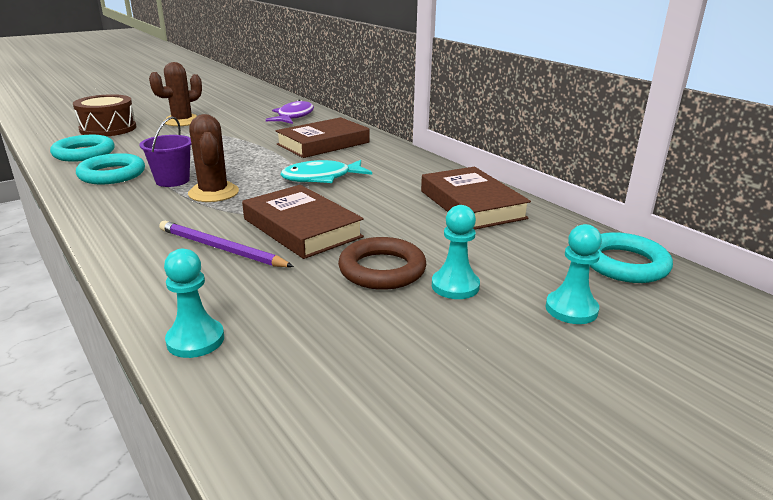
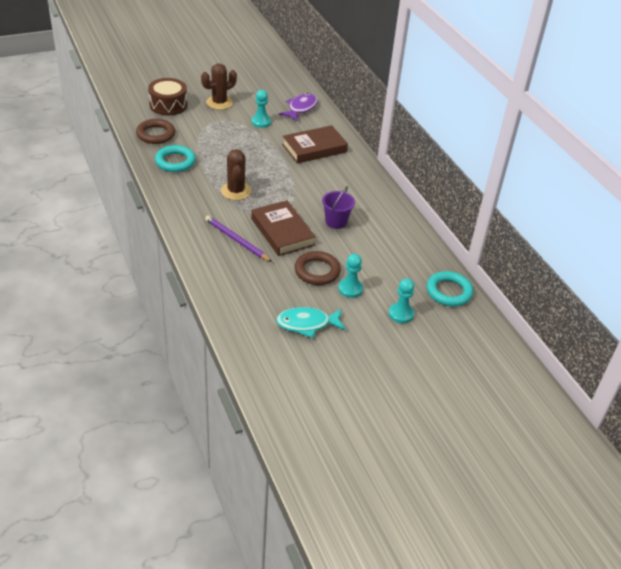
camera: 10 degrees right, 15 degrees up
(84, 153) = (156, 134): turquoise ring -> brown ring
(172, 180) = (212, 174): purple bucket -> purple bucket (336, 222)
(195, 340) = (221, 297): turquoise pawn -> turquoise pawn (261, 122)
(321, 178) = (304, 187): turquoise fish -> turquoise fish (307, 324)
(472, 204) = (388, 229): brown book -> none

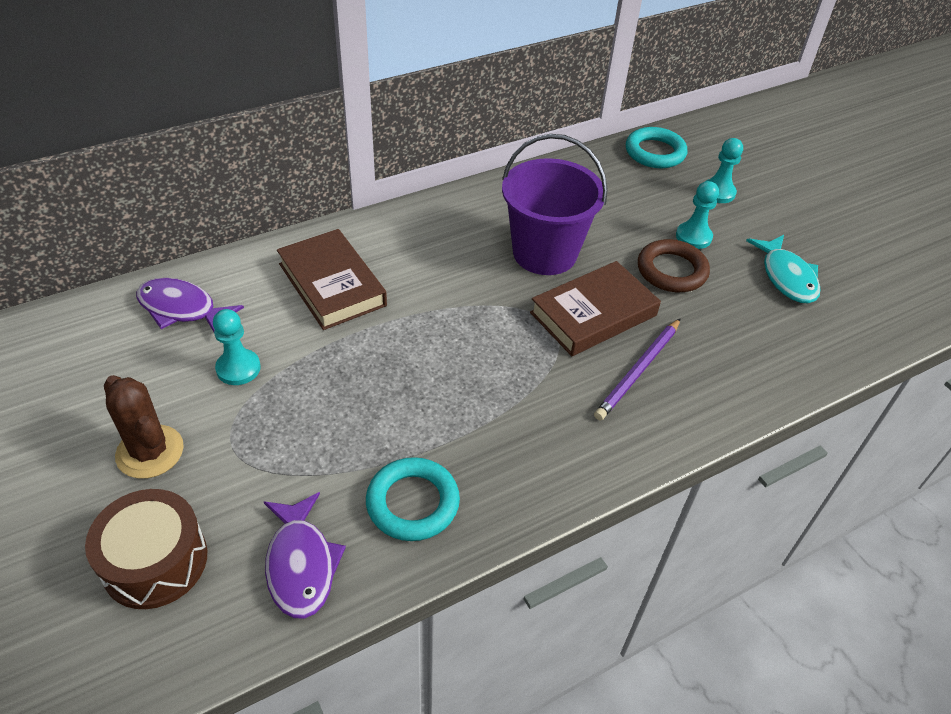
camera: 95 degrees left, 5 degrees up
(156, 134) = (301, 564): brown ring -> purple fish
(236, 191) = (495, 386): brown cactus -> none
(336, 222) = (544, 253): purple bucket -> purple bucket, size x1.82

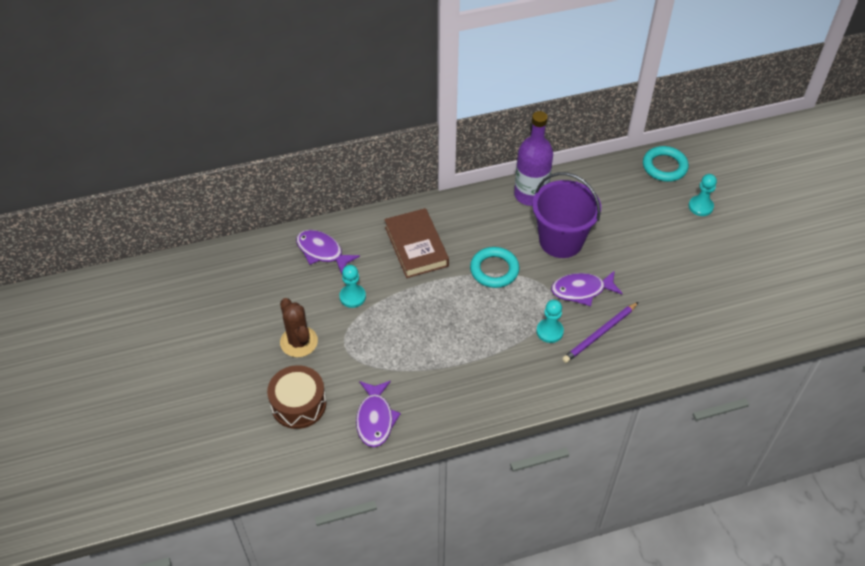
camera: 15 degrees right, 5 degrees up
(412, 503) = (442, 395): turquoise ring -> turquoise ring (494, 270)
(486, 201) = (530, 195): none -> purple bottle
(593, 314) = (581, 290): brown book -> purple fish
(671, 270) = (645, 265): brown ring -> none
(693, 237) = (669, 241): turquoise pawn -> turquoise pawn (549, 331)
(786, 277) = (725, 281): turquoise fish -> none

